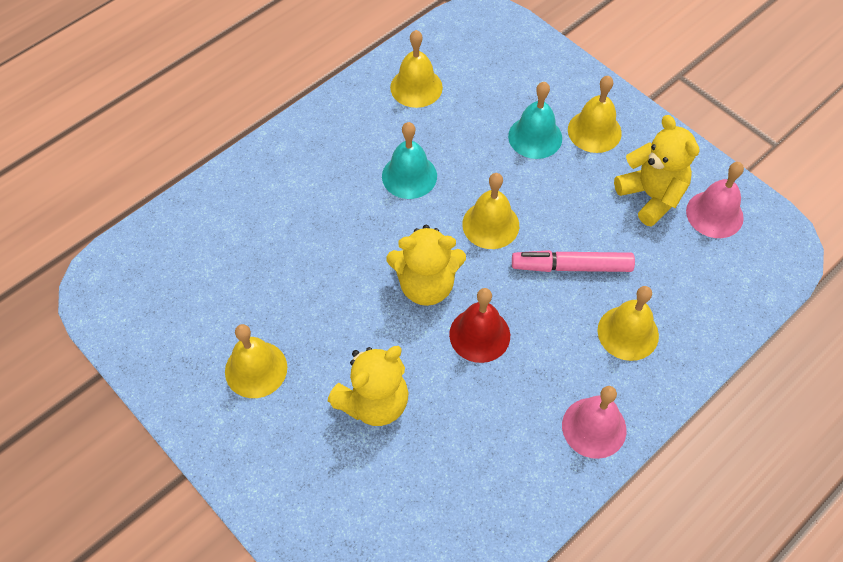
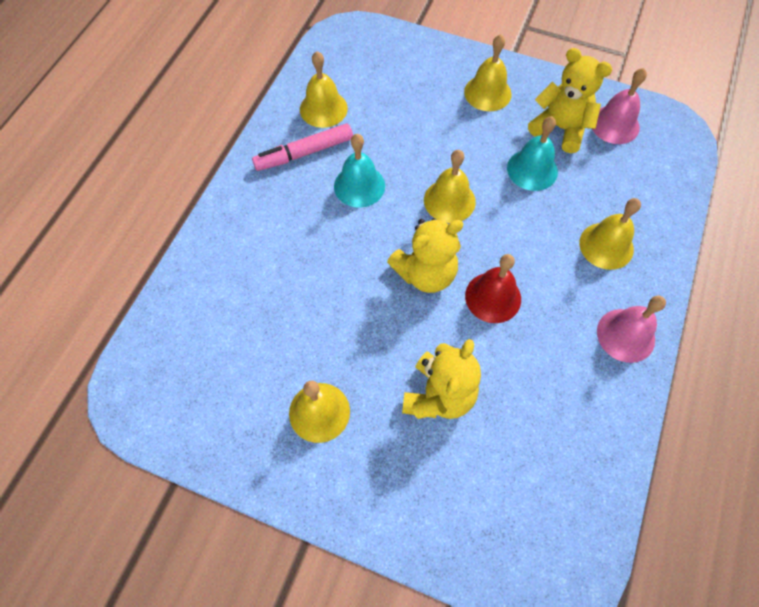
camera: 25 degrees left, 5 degrees up
(535, 137) = (444, 114): turquoise bell -> turquoise bell (532, 169)
(571, 267) = (533, 209): pink marker -> pink marker (304, 153)

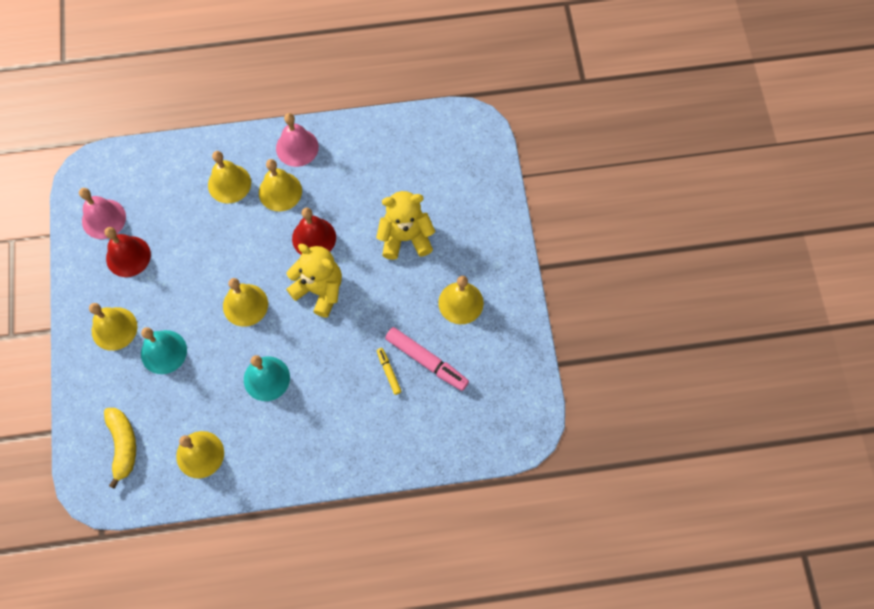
camera: 120 degrees left, 5 degrees up
(291, 294) = (389, 372): none -> yellow marker
(304, 153) = (256, 441): pink marker -> pink marker (426, 361)
(370, 62) = (123, 445): none -> yellow banana
(532, 169) = (183, 259): turquoise bell -> turquoise bell (163, 352)
(560, 128) = (128, 256): yellow teddy bear -> red bell
(571, 290) = (280, 191): none -> yellow bell

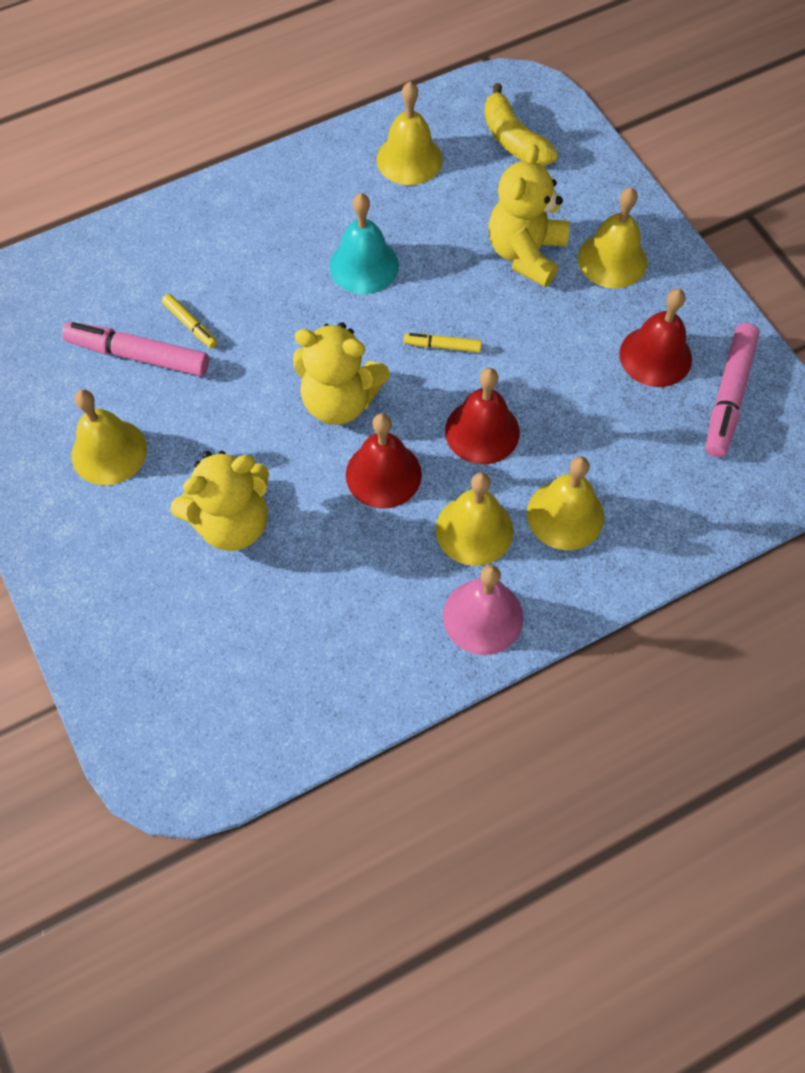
camera: 160 degrees right, 5 degrees down
(104, 219) = (728, 396): pink bell -> pink marker
(163, 352) = (525, 253): turquoise bell -> yellow teddy bear
(245, 305) = (442, 346): yellow bell -> yellow marker
(249, 244) = (482, 431): none -> red bell

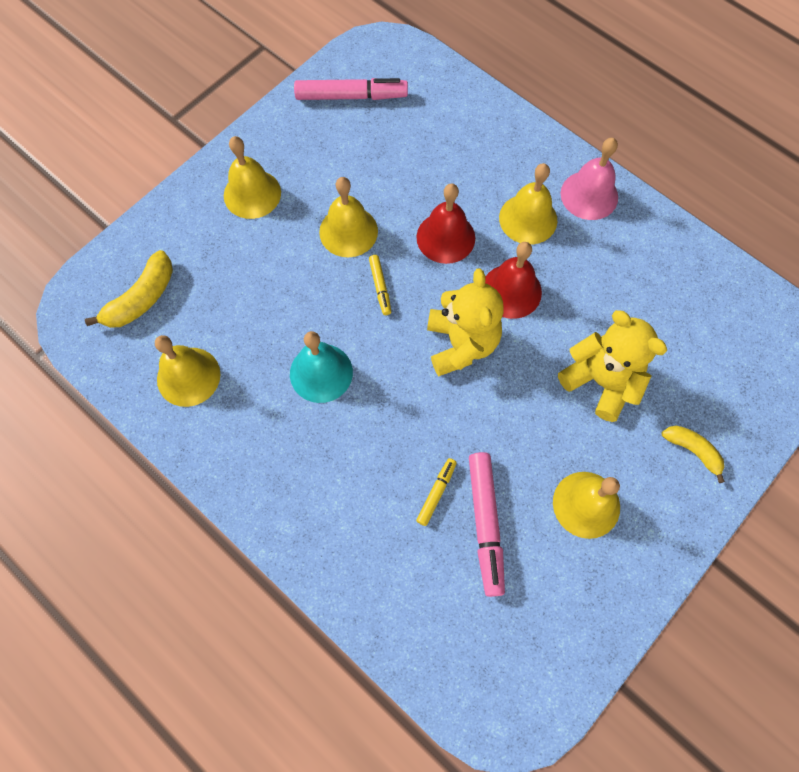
camera: 110 degrees left, 5 degrees up
(108, 582) = (692, 451): none -> yellow banana
(525, 253) = (266, 255): yellow teddy bear -> none
(565, 515) = (490, 168): yellow bell -> yellow bell (348, 231)
(655, 356) = (334, 146): red bell -> none

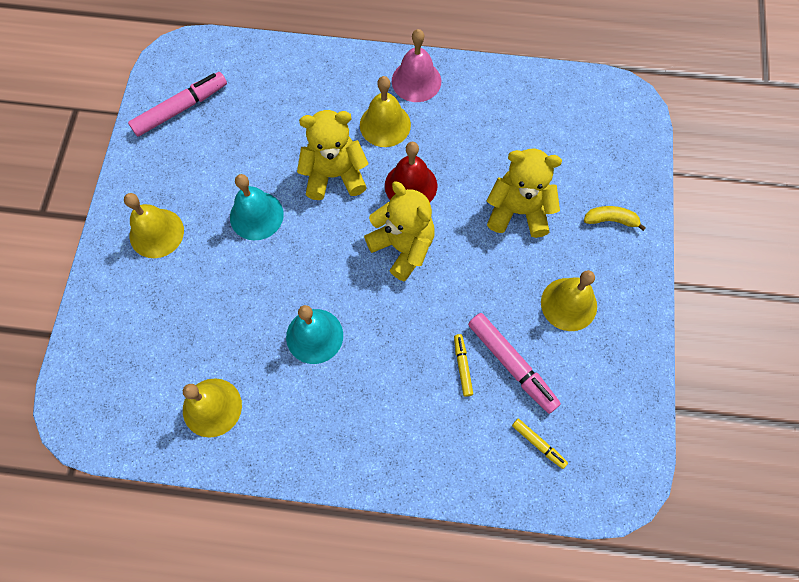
camera: 35 degrees left, 0 degrees up
(141, 299) = (126, 372): yellow banana -> none
(348, 231) = (256, 215): yellow bell -> turquoise bell
(380, 287) = (312, 243): yellow marker -> yellow marker (538, 444)
(445, 237) = (334, 175): red bell -> yellow teddy bear

